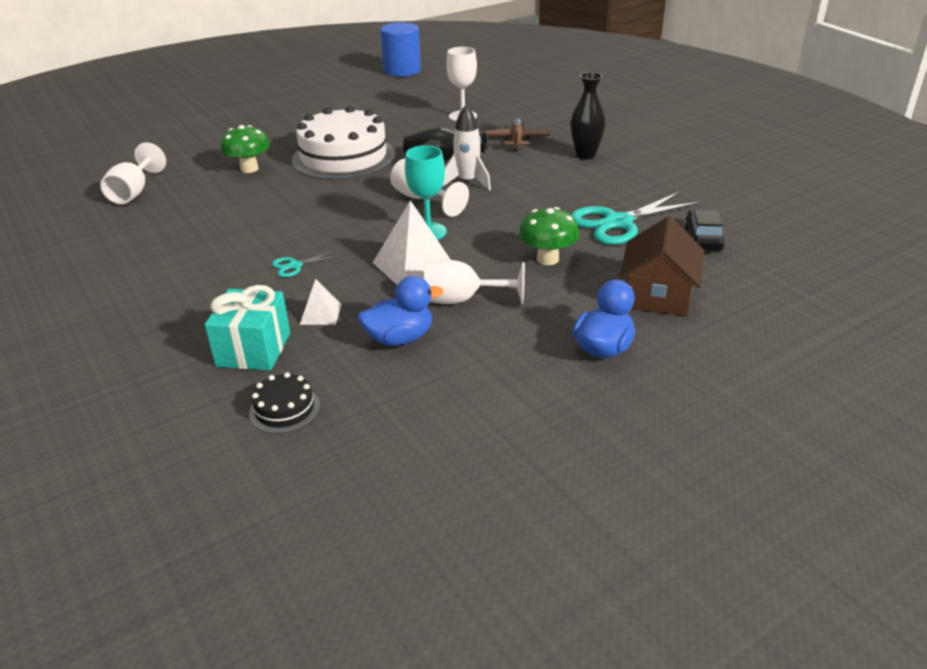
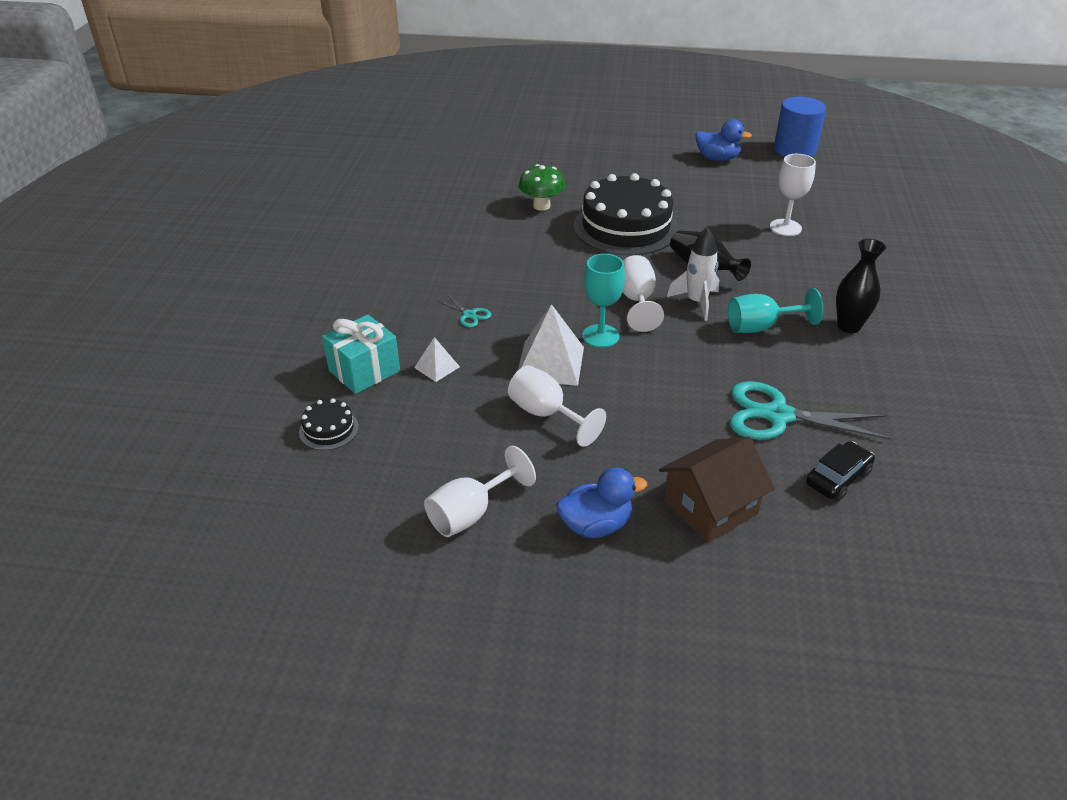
camera: 40 degrees right, 5 degrees up
(134, 192) = (441, 192): white goblet -> white goblet (470, 513)
(295, 266) = (469, 315): turquoise scissors -> turquoise scissors turned 150 degrees counterclockwise
(343, 157) = (625, 227): white cake -> black cake
(400, 338) = (462, 420): blue duck -> blue duck (717, 158)
(517, 140) = (802, 278): brown plane -> none
(532, 178) = (761, 327): none -> turquoise goblet
(547, 259) = (663, 416): green mushroom -> none

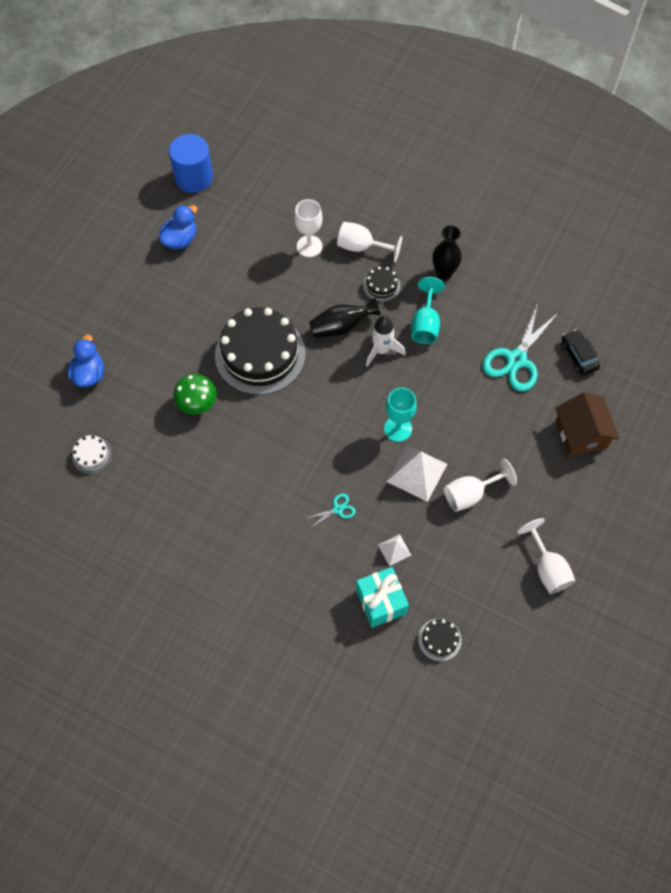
camera: 70 degrees left, 25 degrees up
(453, 168) = (92, 455): none -> white cake
(596, 525) = (577, 500): blue duck -> blue duck (89, 374)
(637, 301) = (364, 388): white goblet -> white goblet (361, 247)
(783, 284) = (381, 285): none -> black cake

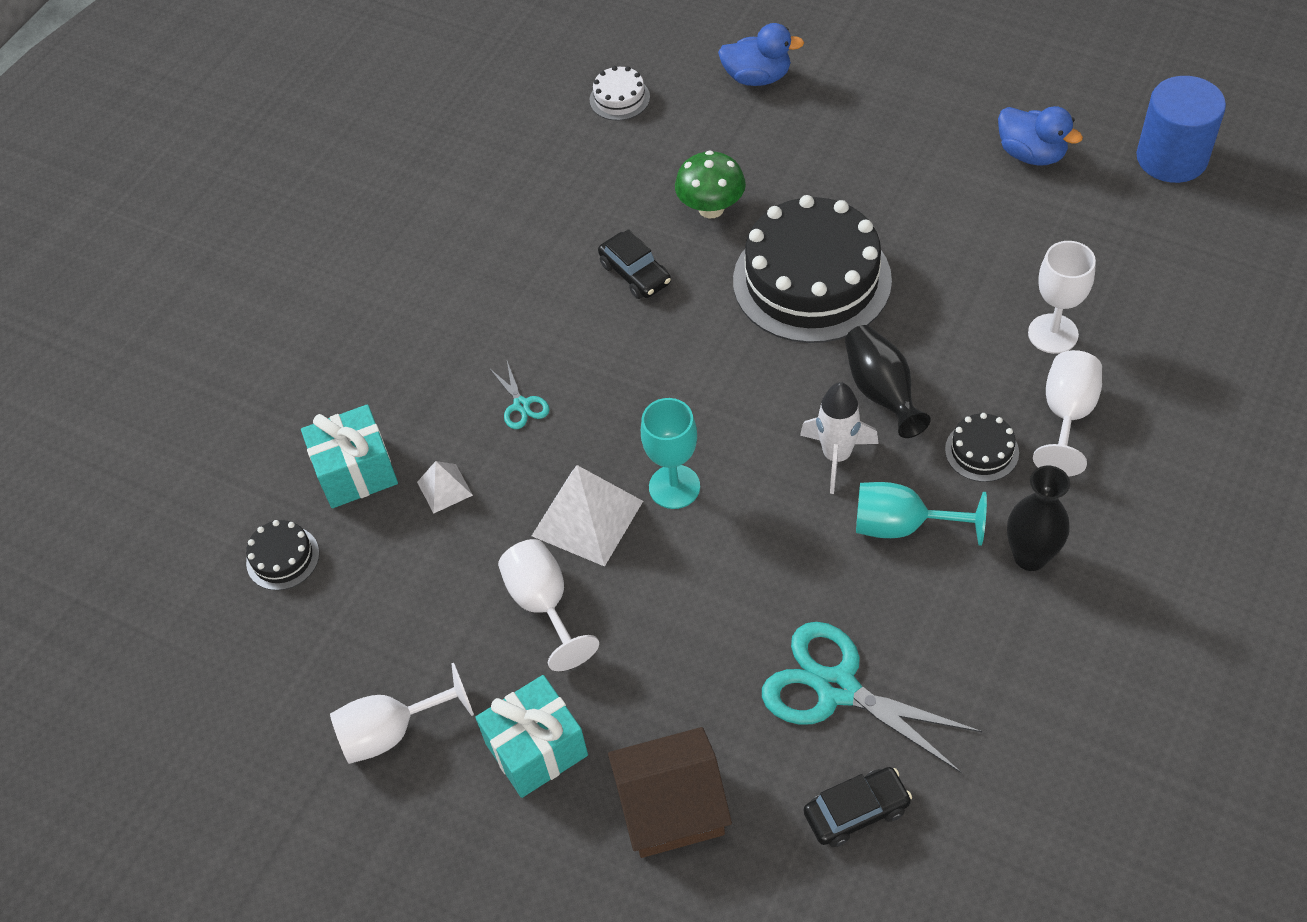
camera: 95 degrees right, 10 degrees down
(244, 447) = (635, 273): none -> black car
(554, 495) = (536, 749): none -> turquoise gift

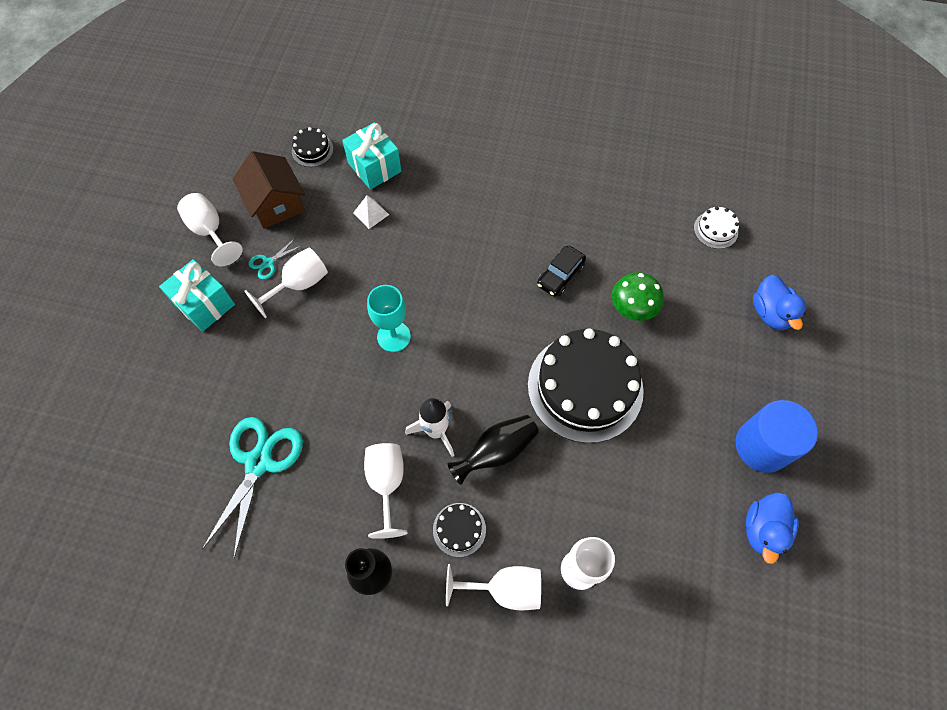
camera: 70 degrees right, 10 degrees up
(521, 405) = (439, 237): turquoise scissors -> turquoise scissors (268, 263)
(587, 518) = (362, 293): white pyramid -> none
(671, 807) = (172, 383): brown house -> brown house (276, 203)
(856, 811) = (175, 489): black car -> none
(902, 526) = (387, 483): turquoise goblet -> white goblet
(1171, 158) = (800, 652): blue cylinder -> blue cylinder (762, 446)

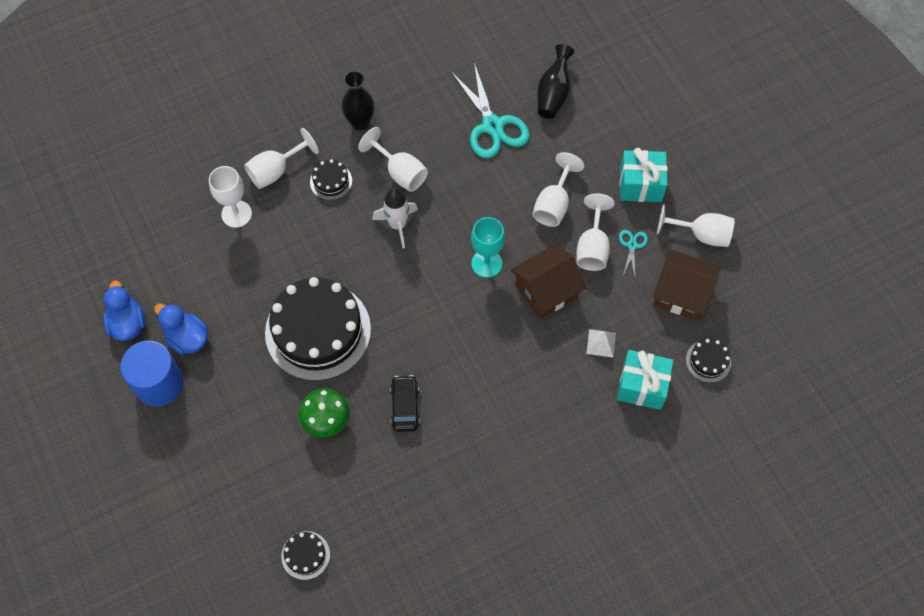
camera: 140 degrees right, 0 degrees up
(289, 343) = (553, 204): none -> white goblet
(370, 279) = (546, 290): none -> brown house
(496, 451) = (345, 242): black vase -> black vase (553, 93)
(715, 230) = (305, 555): white cake -> black cake
(770, 313) = (211, 504): blue duck -> blue duck (187, 338)

